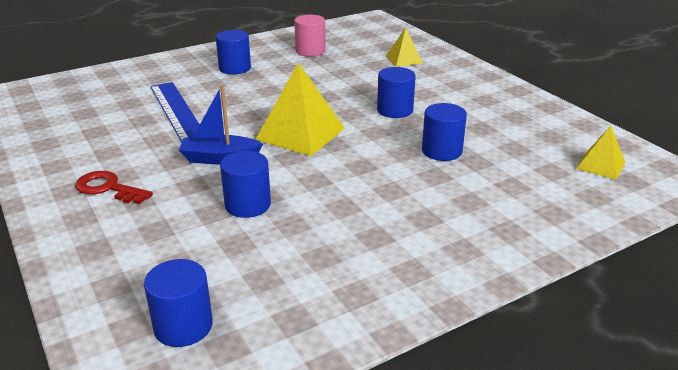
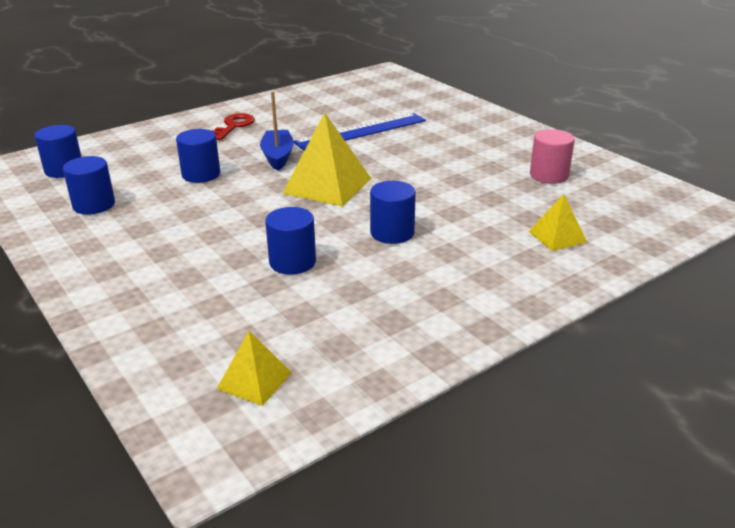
camera: 85 degrees right, 0 degrees up
(235, 68) = (475, 142): blue cylinder -> blue cylinder (94, 205)

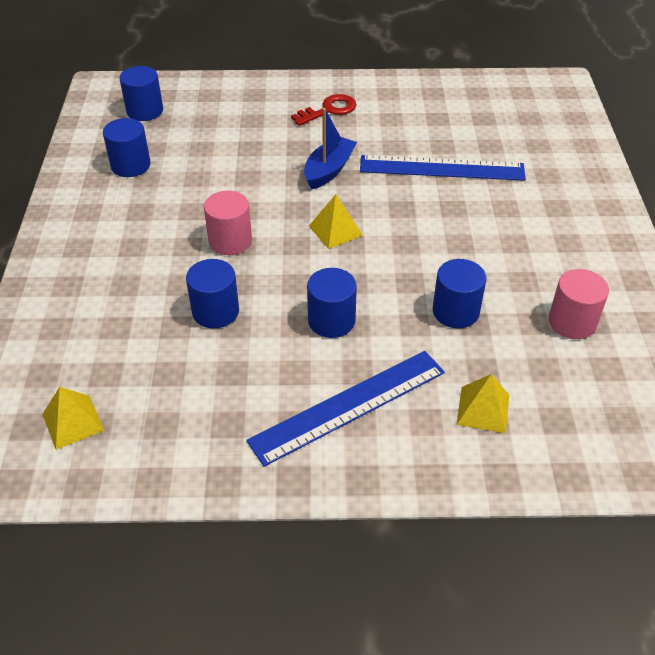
camera: 35 degrees right, 15 degrees up
(201, 174) = (242, 165): blue cylinder -> blue cylinder (455, 311)
(249, 219) = (230, 241): none -> pink cylinder
(327, 185) = (335, 230): yellow pyramid -> yellow pyramid, size x0.55
(468, 272) = (348, 405): none -> blue ruler

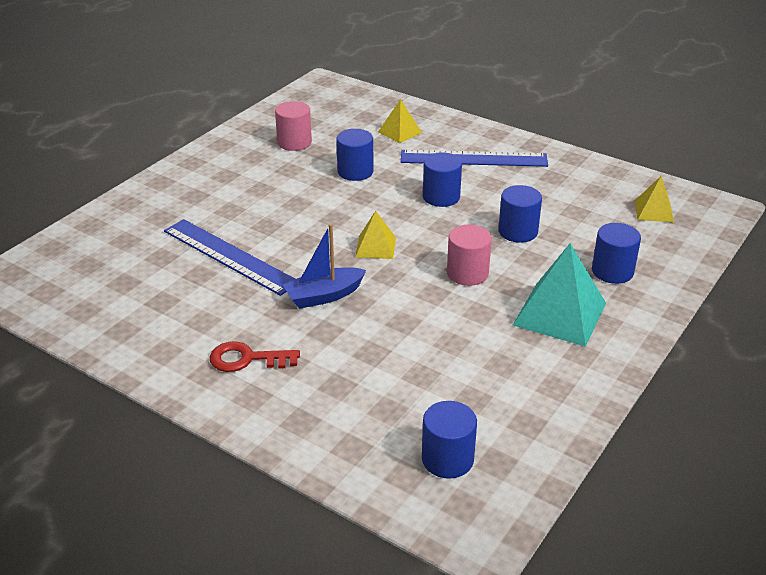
camera: 145 degrees left, 10 degrees down
(122, 238) = (560, 313): none -> turquoise pyramid
(130, 165) = (510, 387): blue cylinder -> blue cylinder (612, 271)

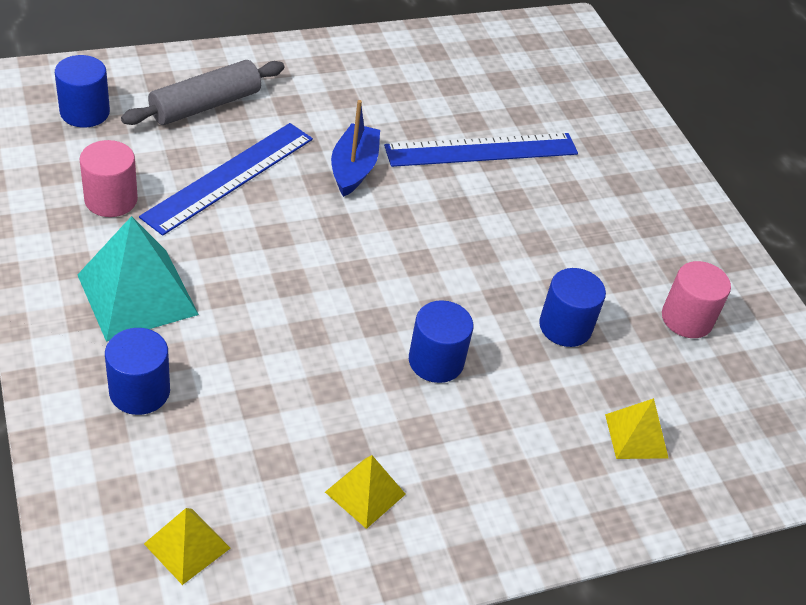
camera: 120 degrees right, 10 degrees up
(247, 359) = (320, 87): red key -> none
(349, 402) = (205, 105): none -> grey rolling pin
(375, 247) = (394, 246): yellow pyramid -> yellow pyramid (365, 493)
(467, 273) = (275, 278): pink cylinder -> pink cylinder (111, 200)
(473, 159) = (496, 460): blue ruler -> blue ruler (229, 177)
(518, 232) = (297, 373): blue cylinder -> none

